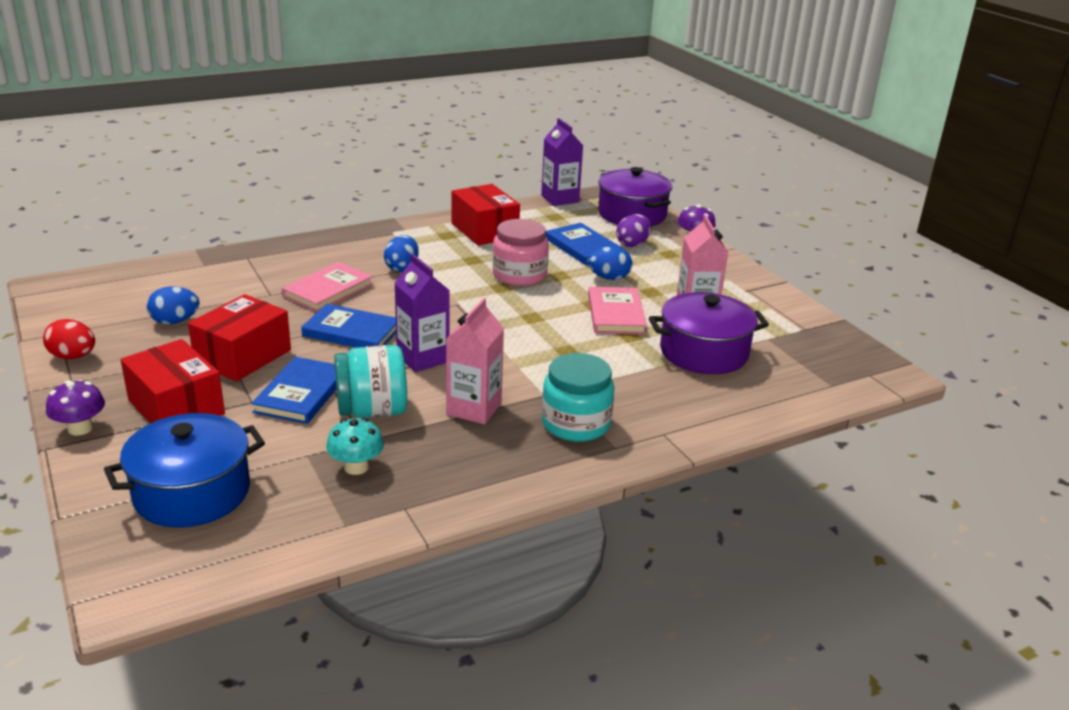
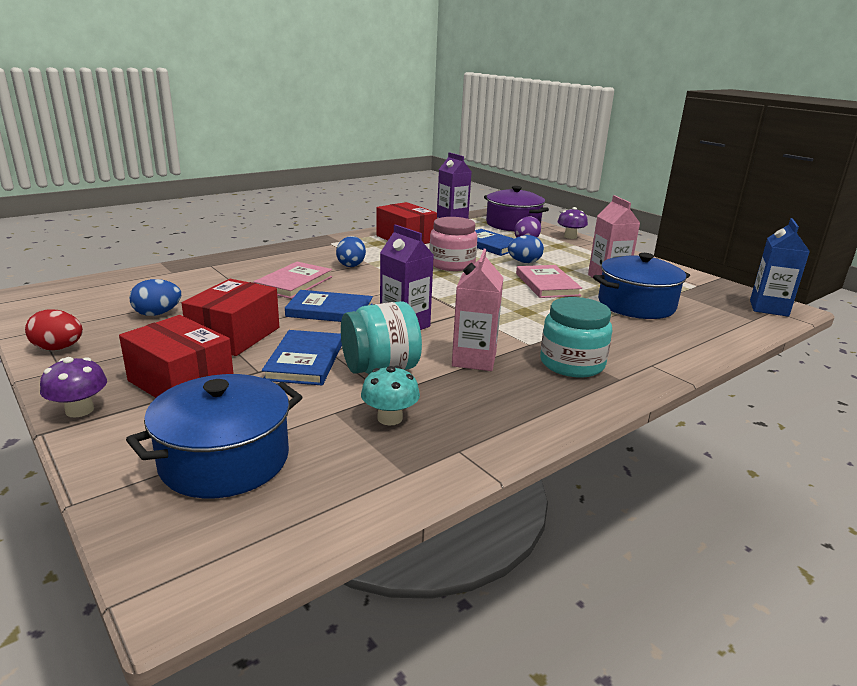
camera: 10 degrees left, 5 degrees down
(704, 352) = (636, 305): purple pot -> blue pot
(866, 370) = (769, 308): none -> blue carton

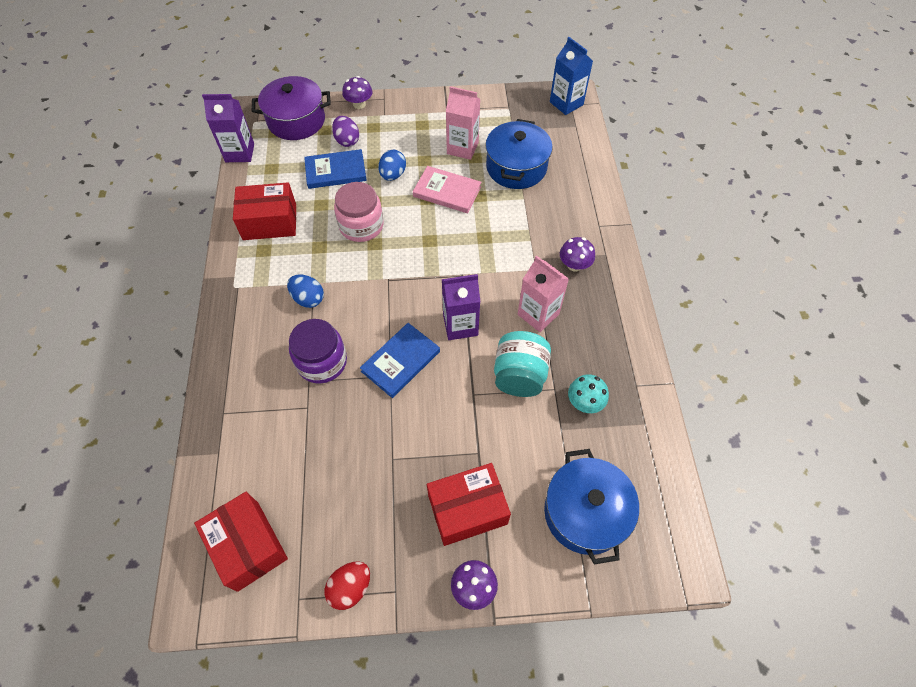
camera: 55 degrees left, 35 degrees up
(157, 314) = (322, 493): blue egg -> none
(234, 336) = (407, 448): red box -> red box (248, 545)
(294, 283) = (322, 362): pink book -> purple jar
(305, 361) = (480, 416): blue book -> none
(572, 364) = (574, 265): turquoise jar -> purple mushroom

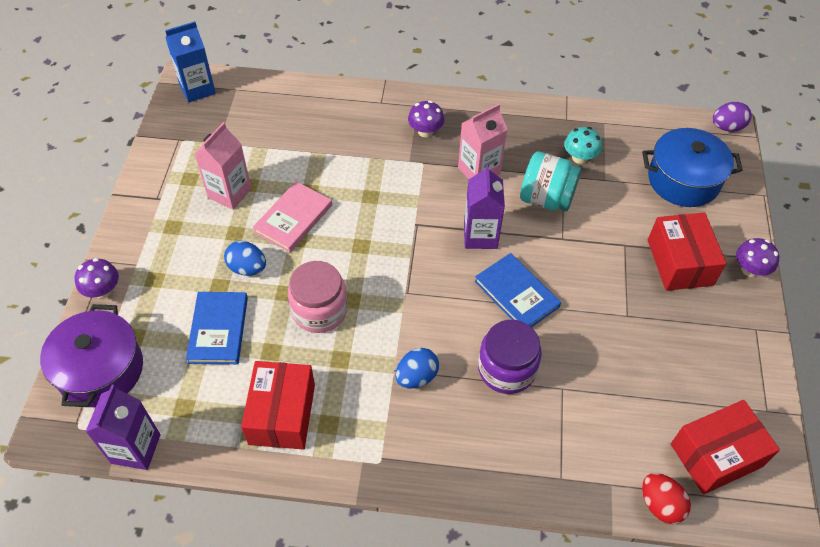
camera: 80 degrees left, 5 degrees down
(347, 141) = (167, 311): purple egg -> purple egg (727, 127)
(350, 588) = (754, 365): red egg -> red egg (660, 505)
(516, 167) = (278, 150): blue pot -> none

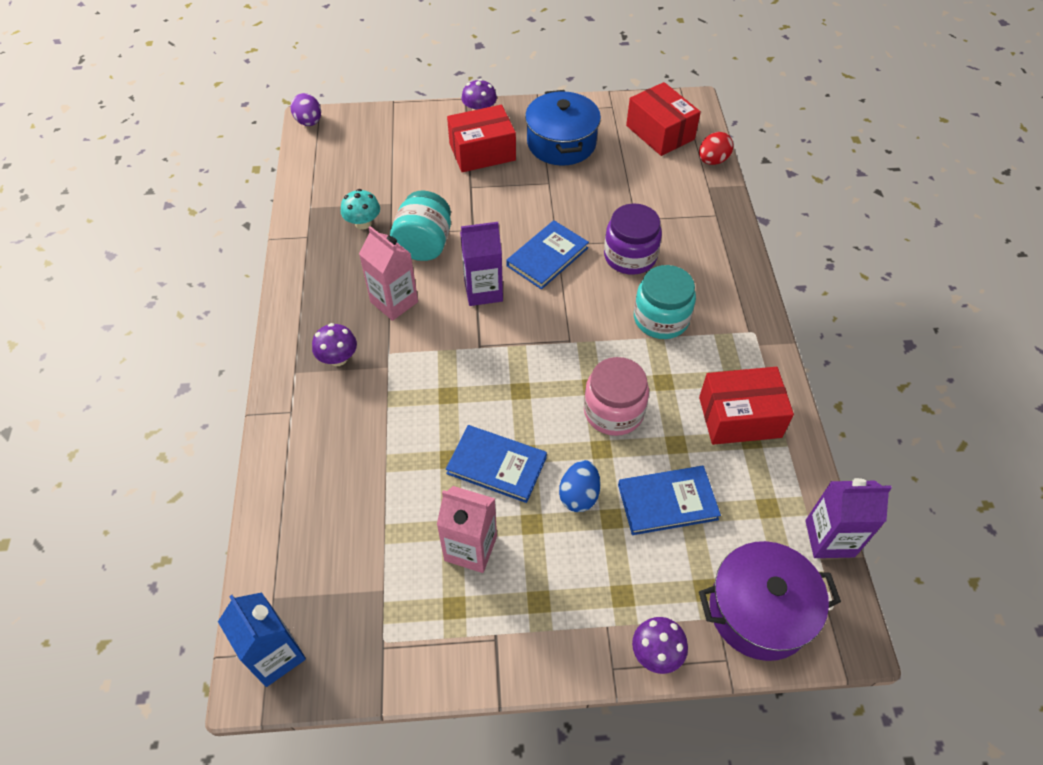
camera: 100 degrees left, 0 degrees up
(293, 219) = (496, 465): pink book -> blue book
(416, 377) = (661, 318): blue egg -> turquoise jar
(683, 180) = (383, 150): blue pot -> blue pot (561, 143)

